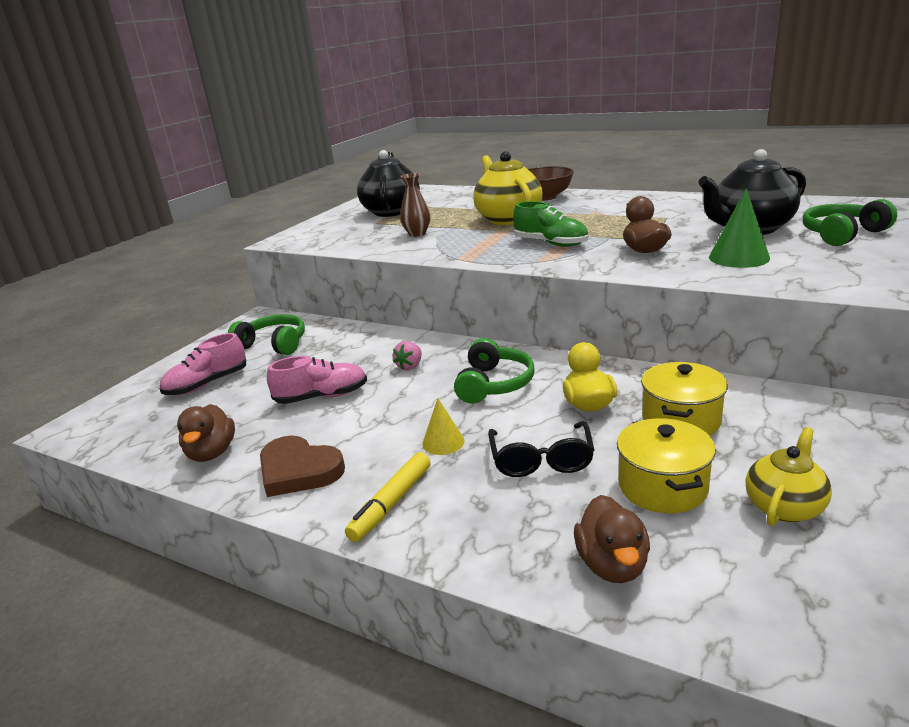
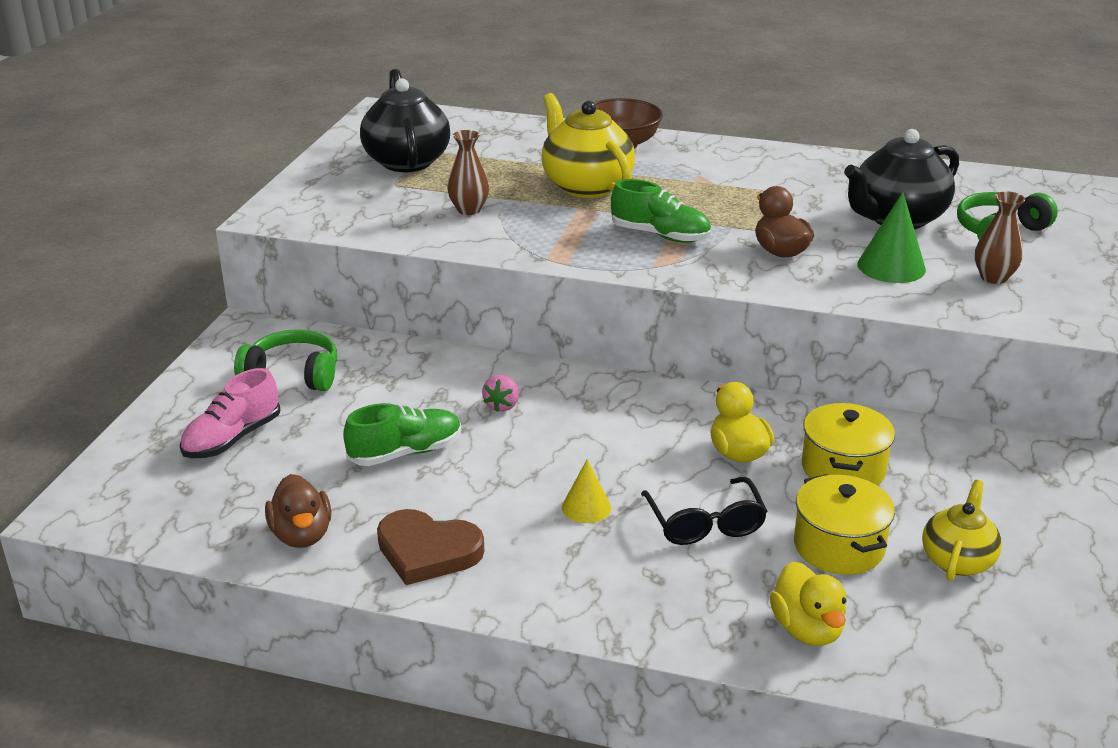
camera: 15 degrees left, 5 degrees up
(322, 397) = (405, 453): pink shoe -> green shoe
(391, 503) = (557, 583): yellow marker -> none
(494, 384) = (619, 429): green headphones -> none
(612, 565) = (807, 629): brown duck -> yellow duck
(834, 263) = (993, 278): none -> brown vase

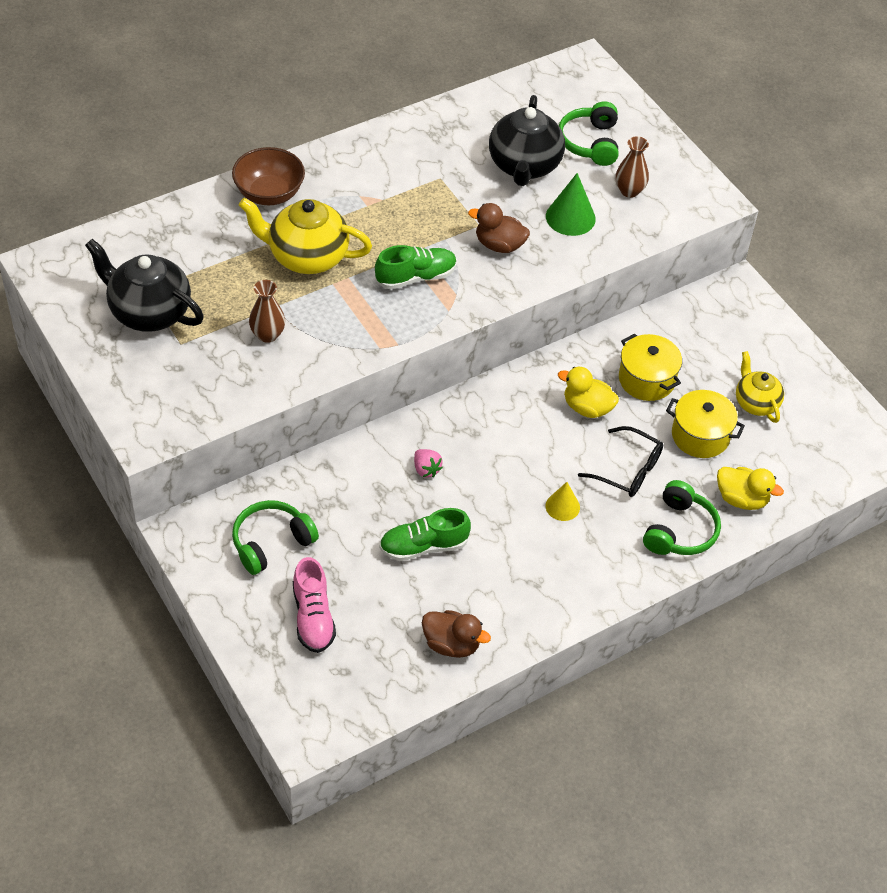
camera: 50 degrees left, 20 degrees up
(405, 453) = (423, 546): green shoe -> green shoe turned 120 degrees counterclockwise
(427, 551) = (526, 599): brown heart -> none
(684, 607) = (680, 531): none -> green headphones

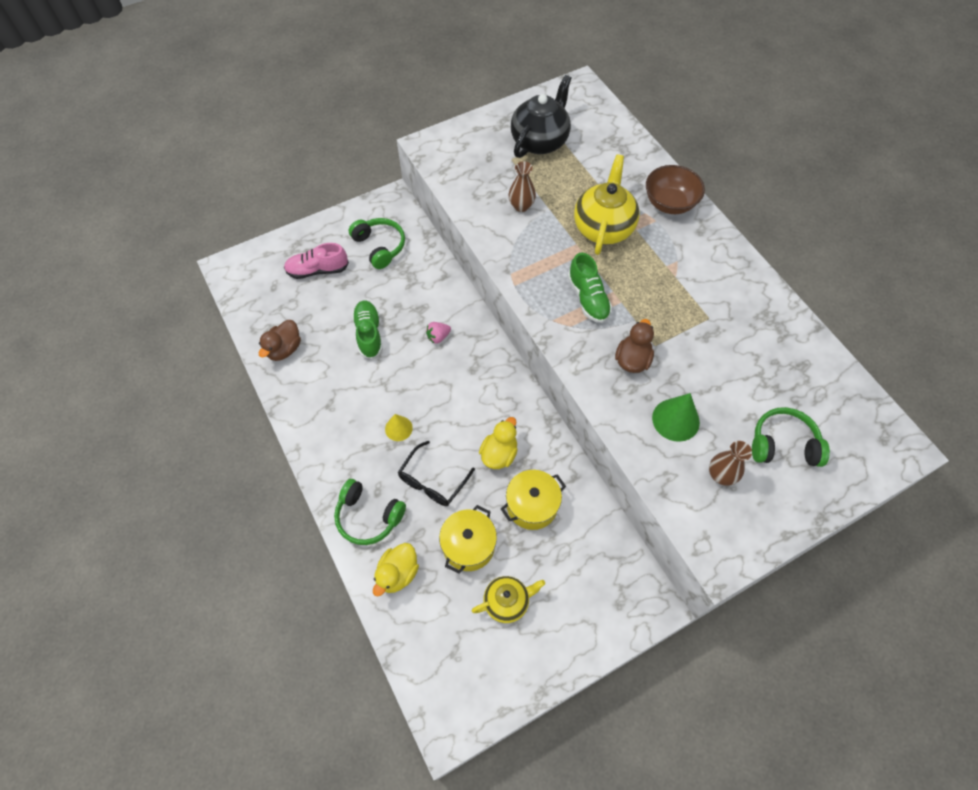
camera: 95 degrees right, 10 degrees up
(524, 166) = (737, 385): black teapot -> none

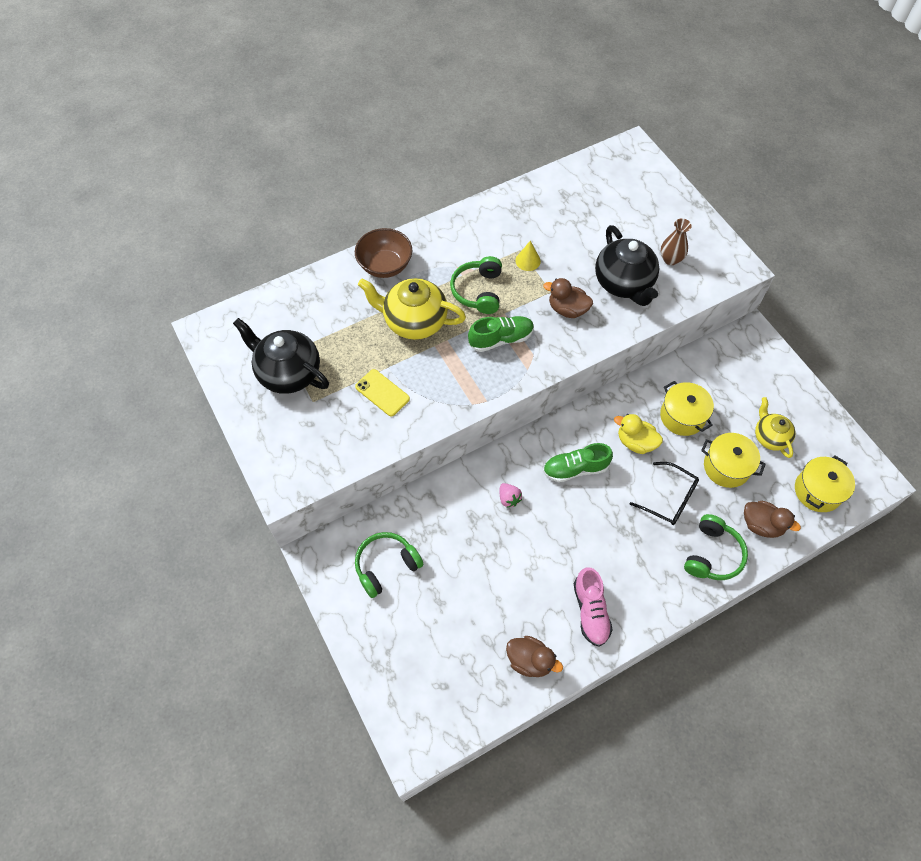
camera: 90 degrees left, 0 degrees up
(317, 270) = (419, 635): pink shoe -> pink shoe (590, 611)
(369, 334) = (507, 569): green shoe -> green shoe (575, 469)
(397, 573) = (761, 525): yellow duck -> brown duck
(398, 428) = (617, 532): yellow cone -> yellow cone (528, 261)
(436, 647) = (817, 491): none -> yellow pot
(521, 206) = (382, 393): brown vase -> yellow phone
(675, 419) = (624, 283): green cone -> black teapot
(783, 444) = (638, 217): green headphones -> green headphones (478, 291)

